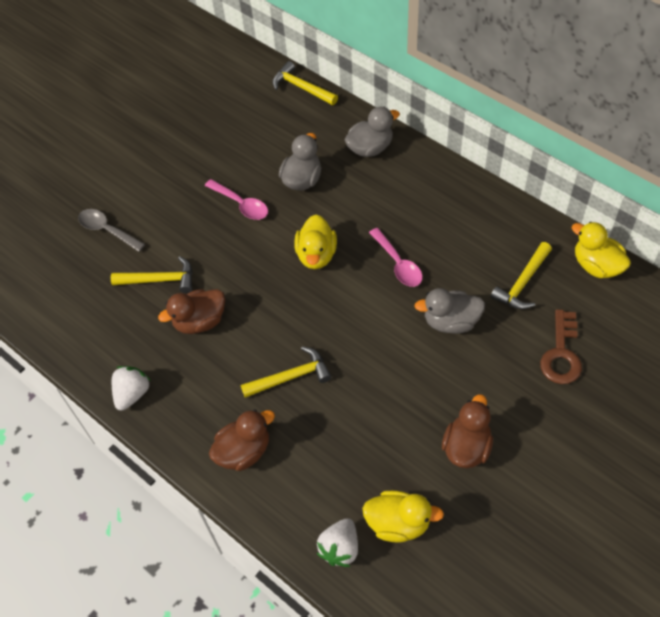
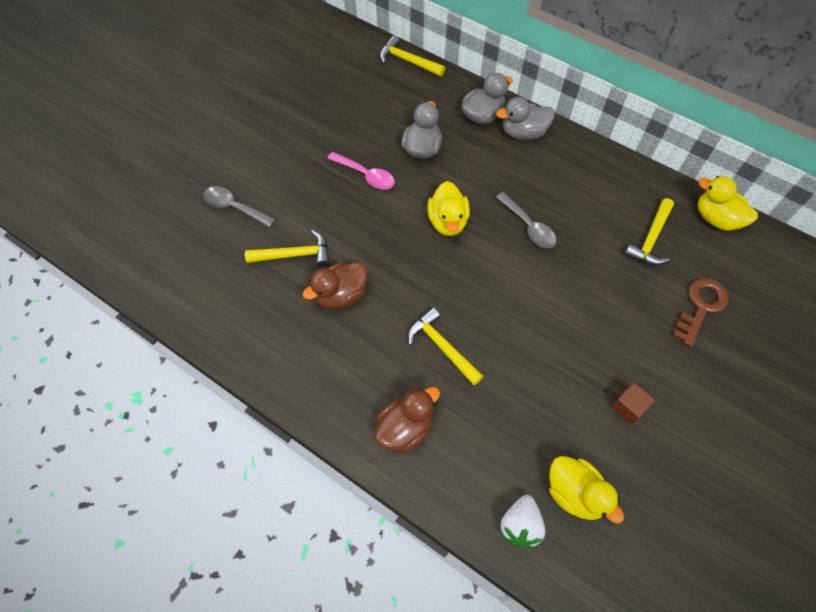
camera: 10 degrees left, 5 degrees up
(132, 393) = (281, 374): white strawberry -> none
(291, 377) = (442, 346): yellow hammer -> yellow hammer turned 105 degrees counterclockwise
(398, 264) = (528, 226): pink spoon -> grey spoon
(398, 523) = (574, 493): yellow duck -> yellow duck turned 45 degrees clockwise
(450, 322) = (589, 281): grey duck -> grey duck (523, 133)
(466, 447) = (628, 407): brown duck -> brown cube
(561, 354) = (701, 307): brown key -> brown key turned 150 degrees counterclockwise

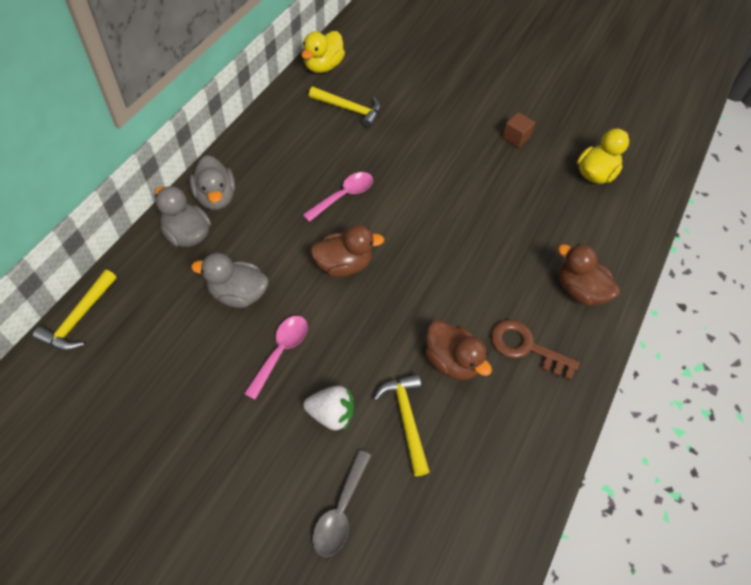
camera: 100 degrees left, 5 degrees down
(442, 346) = (491, 265): yellow hammer -> none
(447, 221) = (343, 265): yellow duck -> brown duck
(520, 525) = (632, 208): white strawberry -> white strawberry (331, 414)
(528, 226) = (343, 196): grey spoon -> pink spoon
(701, 307) = (414, 86): brown key -> brown key (526, 347)

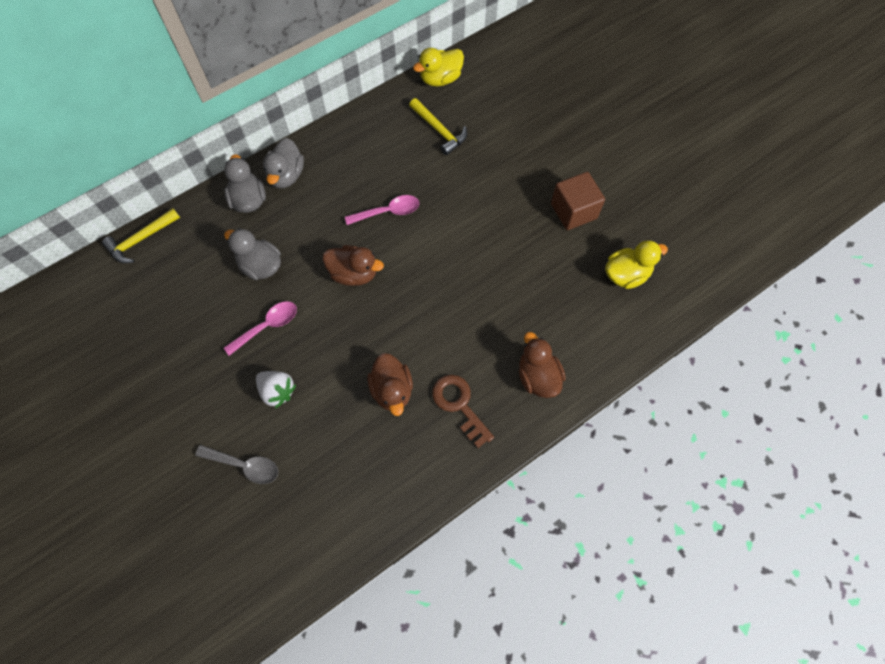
camera: 30 degrees right, 10 degrees up
(340, 511) = (244, 465): grey spoon -> grey spoon turned 120 degrees counterclockwise
(406, 419) = (330, 419): yellow hammer -> none
(515, 137) = (573, 211): brown cube -> brown cube, size x1.71

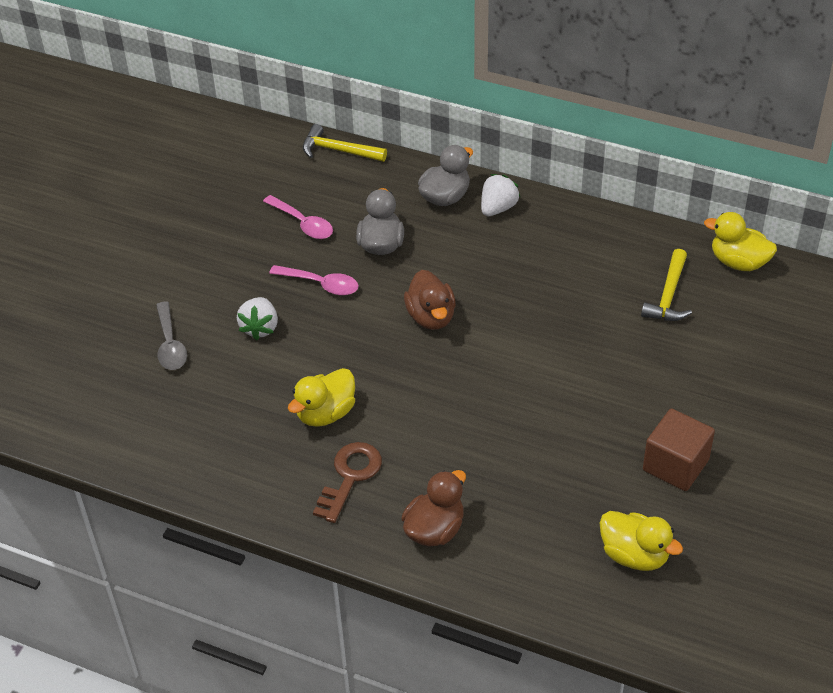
camera: 60 degrees right, 20 degrees down
(286, 175) = (498, 208): grey duck -> white strawberry
(388, 212) = (526, 306): pink spoon -> pink spoon (303, 223)
(392, 390) = (325, 413): brown duck -> yellow duck

